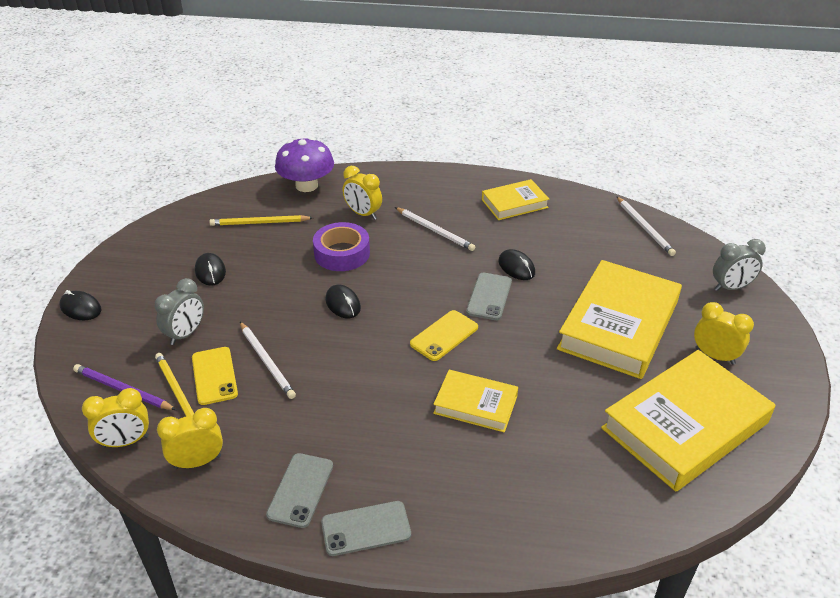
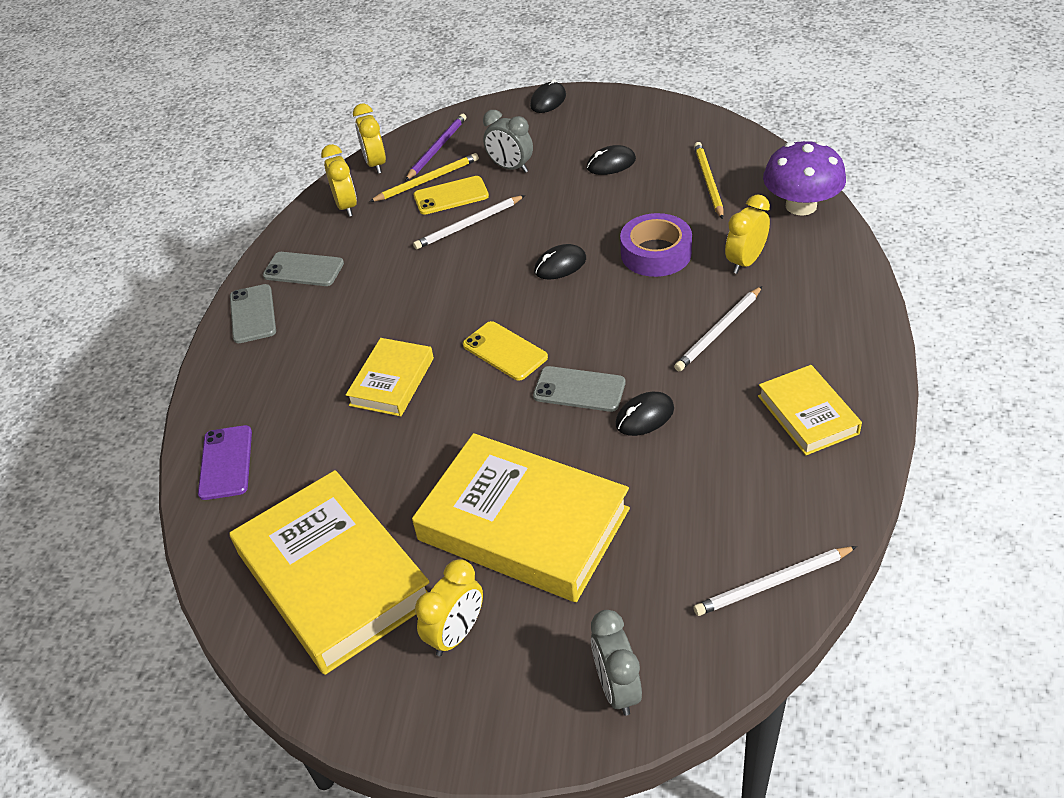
camera: 95 degrees right, 5 degrees up
(577, 519) = (226, 462): none -> purple phone

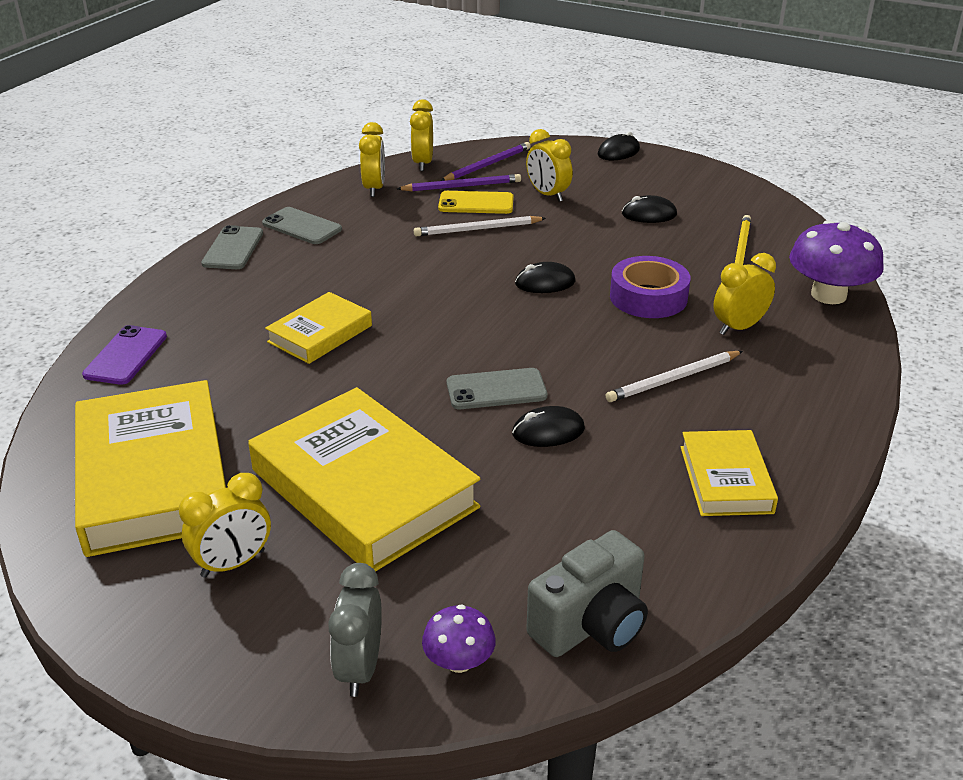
camera: 15 degrees right, 10 degrees down
(427, 180) = (462, 186): yellow pencil -> purple pencil
(505, 351) = (444, 338): yellow phone -> none
(510, 167) = (548, 195): grey clock -> yellow clock
(579, 389) = (496, 390): grey phone -> grey phone turned 45 degrees counterclockwise
(690, 653) = (459, 661): none -> purple mushroom
(772, 583) = (591, 625): white pencil -> grey camera

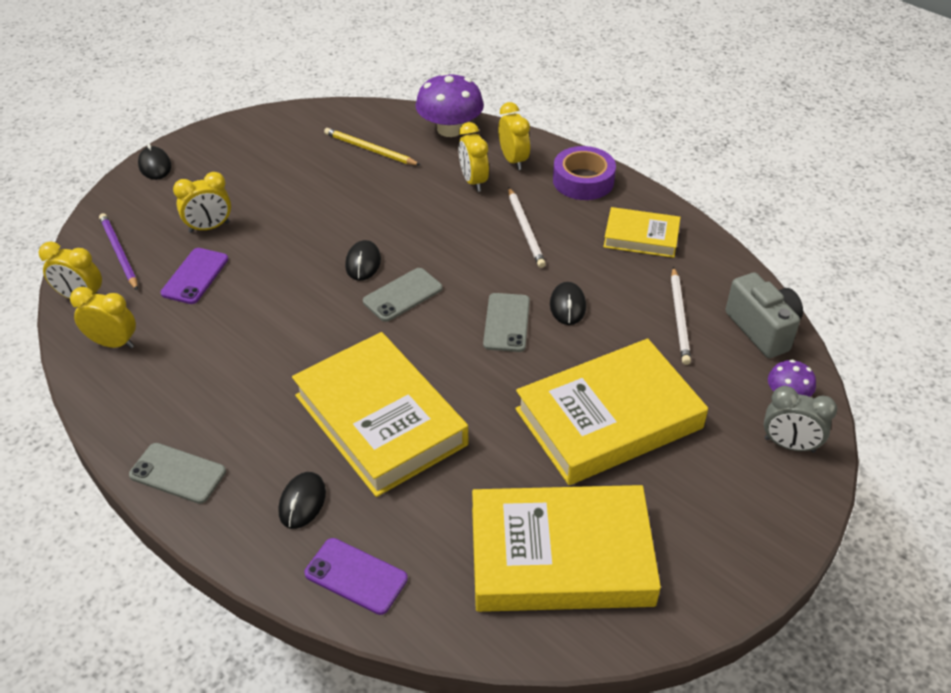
camera: 75 degrees left, 10 degrees up
(233, 563) = (679, 506): yellow clock -> yellow clock (513, 160)
(302, 226) = (162, 411): grey phone -> grey phone (402, 295)
(320, 334) = (380, 420): yellow book -> yellow book, size x1.87
(462, 186) = (153, 279): purple pencil -> none
(476, 203) = (195, 276): yellow phone -> purple phone
(477, 229) = (247, 285): white pencil -> white pencil (679, 318)
(648, 297) = (412, 213): purple tape -> purple tape (583, 181)
(649, 214) = (283, 179): black mouse -> black mouse (302, 502)

